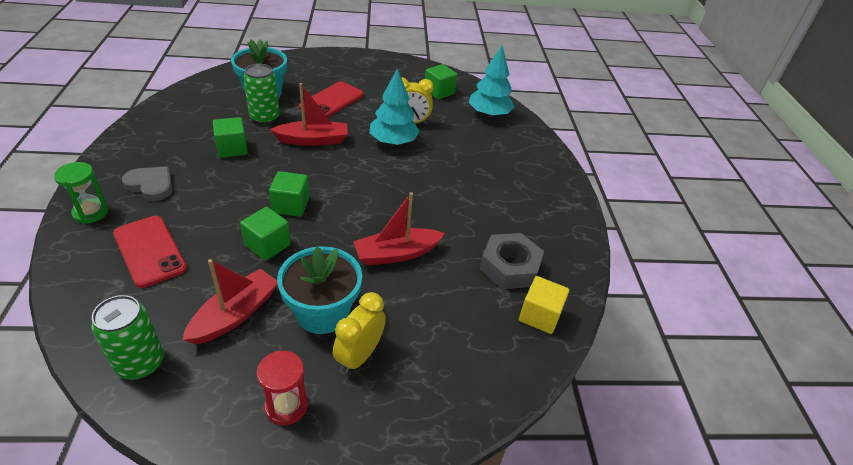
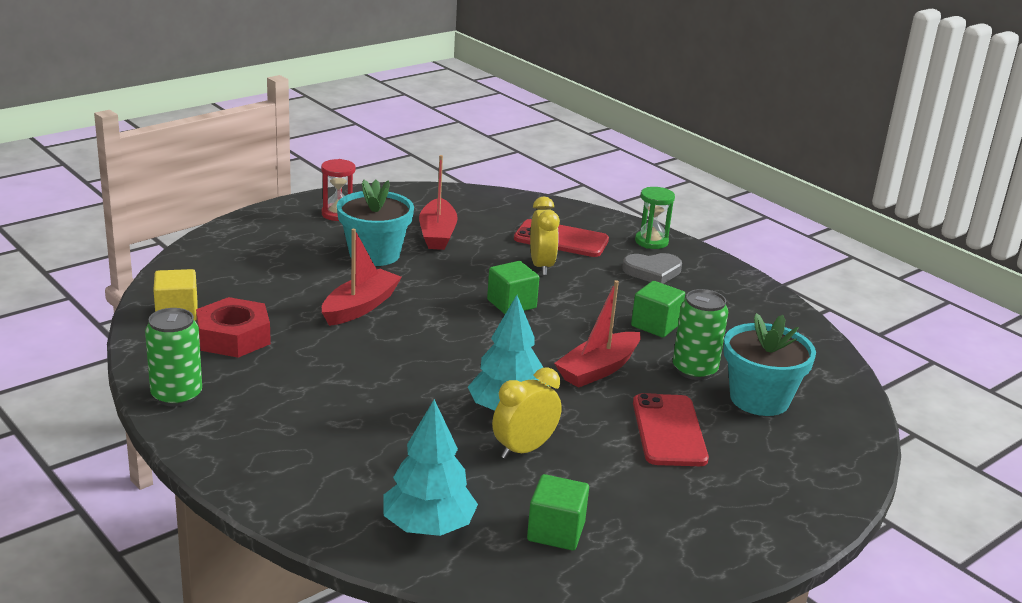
camera: 145 degrees right, 15 degrees down
(140, 363) = (458, 201): green can -> green can (176, 395)
(267, 245) = (481, 273): green cube -> none
(359, 355) = (316, 245): yellow clock -> yellow clock (541, 266)
(509, 267) = (233, 337): grey nut -> red nut

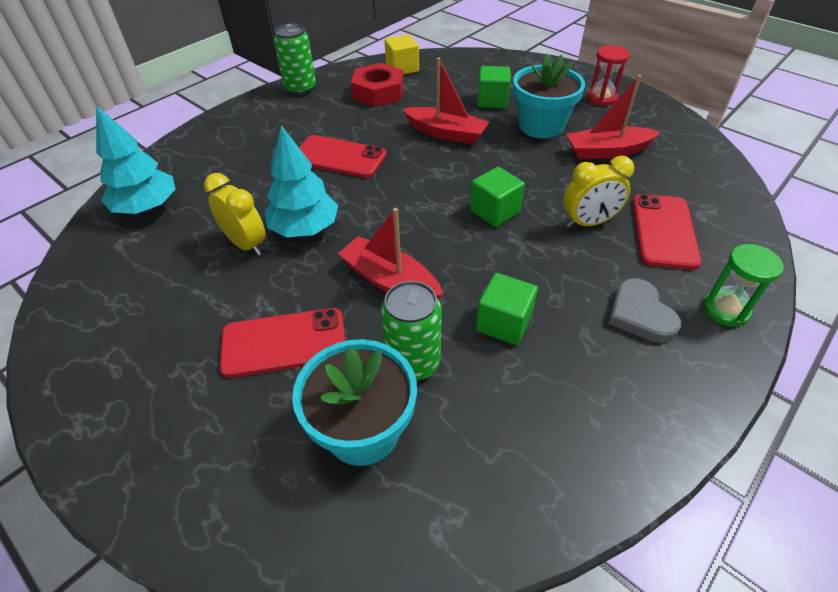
camera: 85 degrees right, 20 degrees up
(377, 378) = (339, 157): none -> red phone
(556, 531) = (130, 273): green cube -> green cube (492, 101)

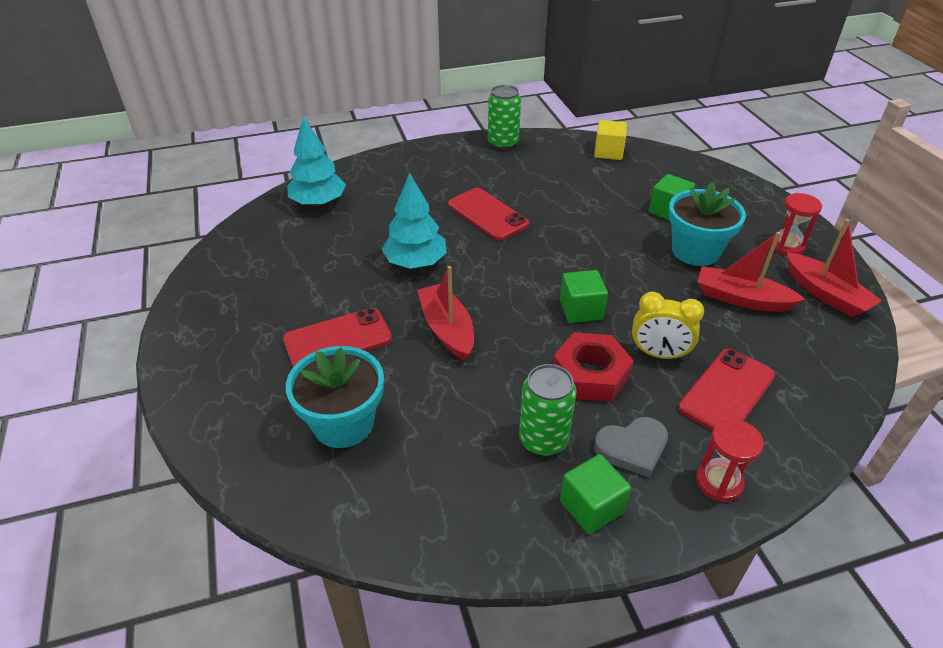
camera: 30 degrees right, 5 degrees down
(246, 244) = (365, 257): yellow clock -> none
(284, 342) = (337, 339): red phone -> red phone turned 45 degrees counterclockwise
(378, 92) = (567, 168): red nut -> red nut (590, 374)
(413, 362) = (415, 395): green can -> green can (543, 439)
(446, 133) = (597, 226): red boat -> red boat (826, 294)
(503, 323) = (508, 400): green cube -> green cube (591, 507)
(640, 314) = (632, 448): grey heart -> grey heart turned 120 degrees counterclockwise
(725, 309) = (719, 482): green hourglass -> red hourglass

